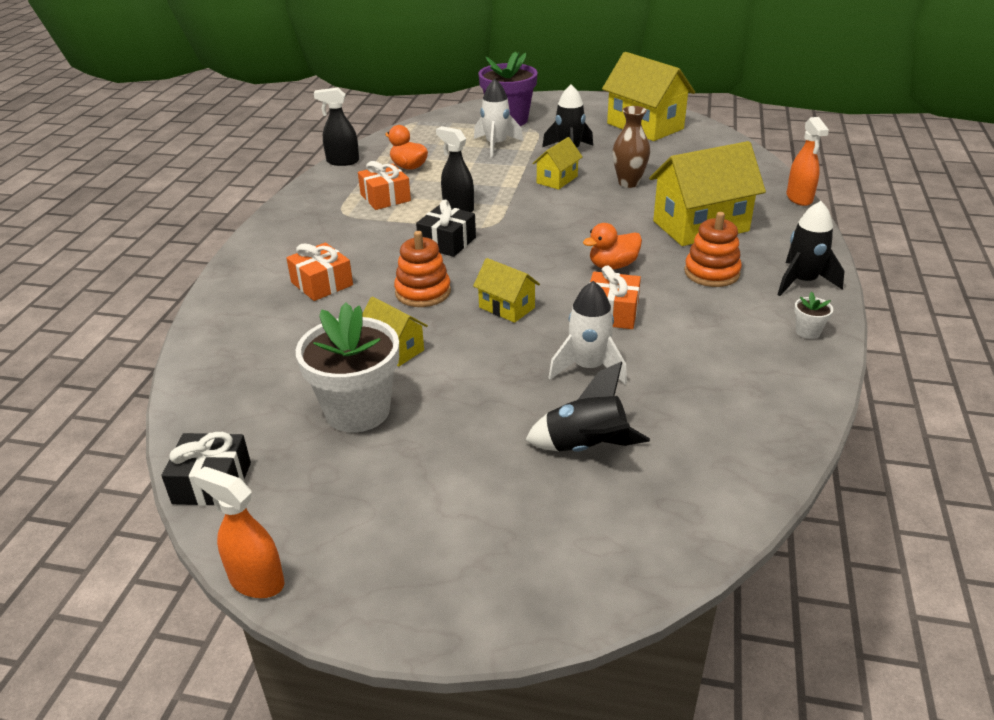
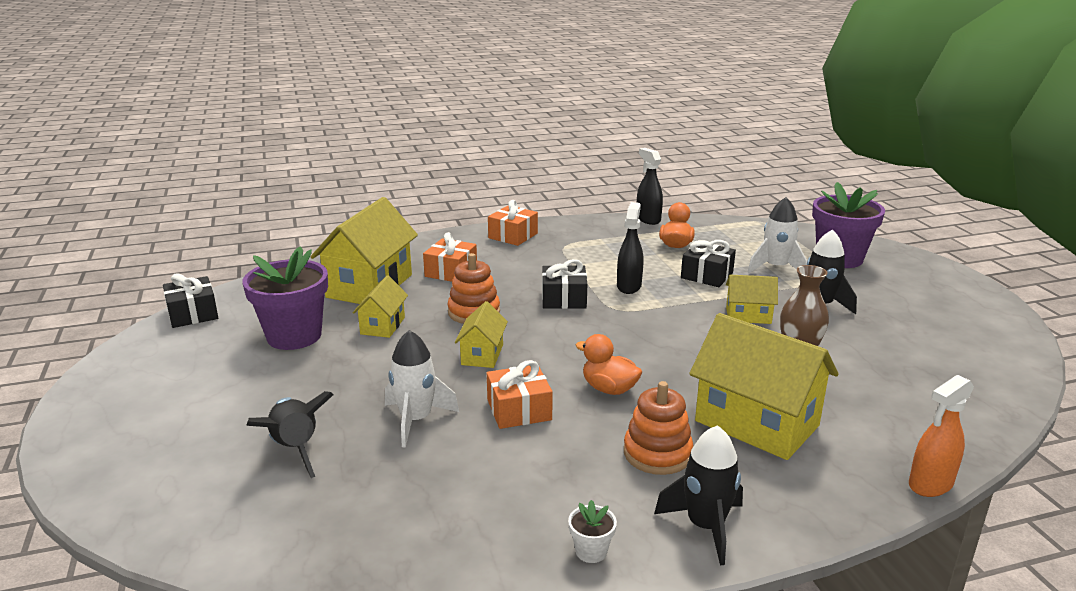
camera: 60 degrees right, 10 degrees down
(256, 581) = (102, 359): orange spray bottle -> none
(357, 411) = (294, 336): white flower pot -> purple flower pot
(385, 198) = (609, 253): orange gift -> orange gift (513, 236)
(477, 173) = (707, 275): none -> black gift
(645, 126) = (957, 331): yellow house -> yellow house (369, 286)

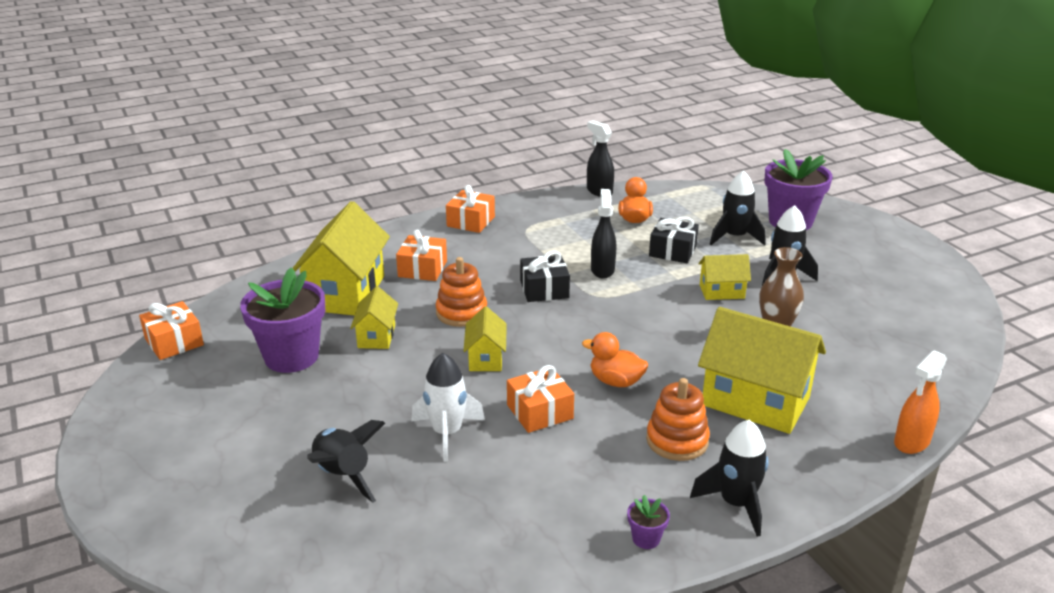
camera: 10 degrees left, 5 degrees up
(193, 314) = (174, 342): black gift -> orange gift
(591, 551) = (646, 538): white flower pot -> purple flower pot
(776, 268) = (734, 237): white rocket -> black rocket

